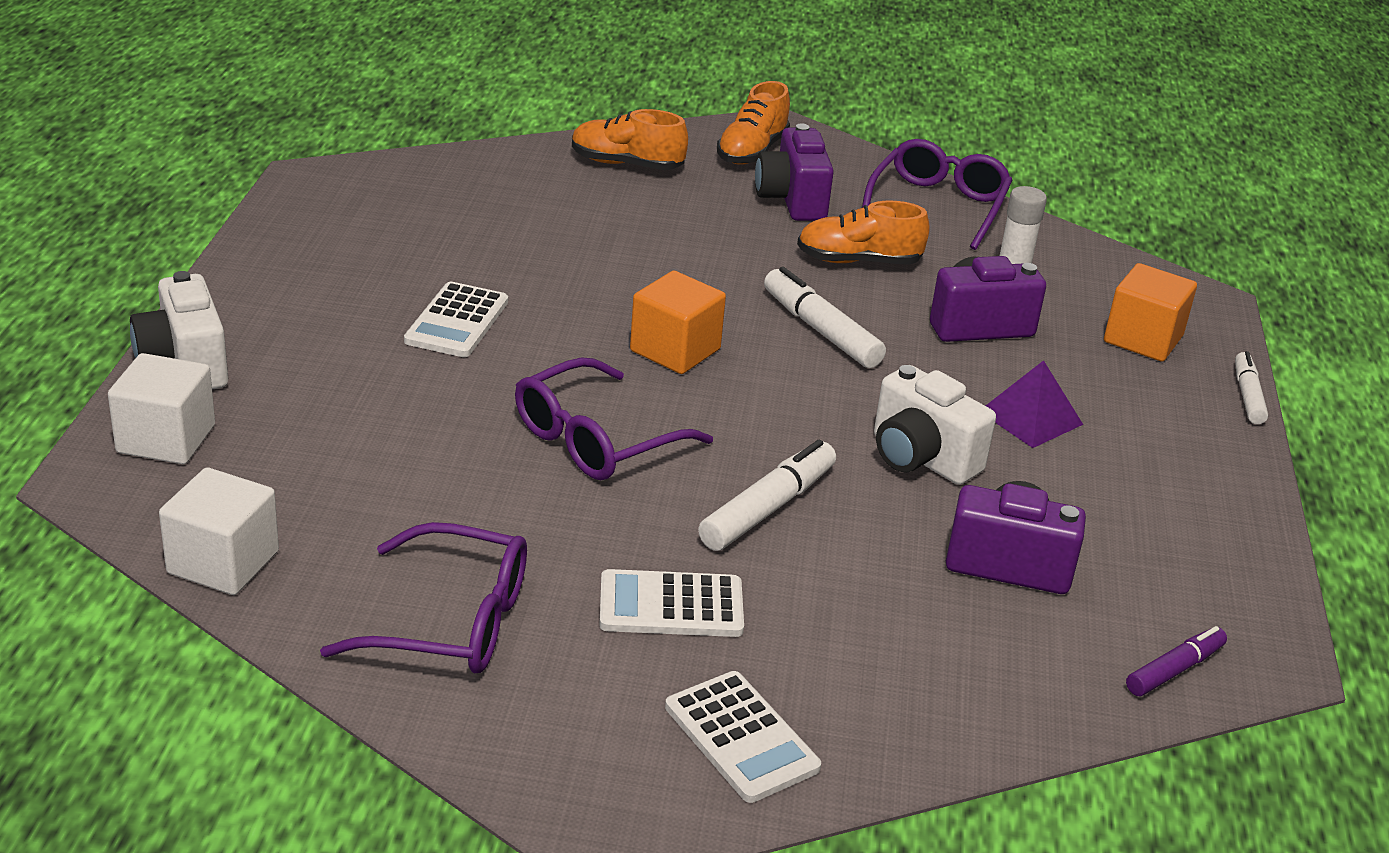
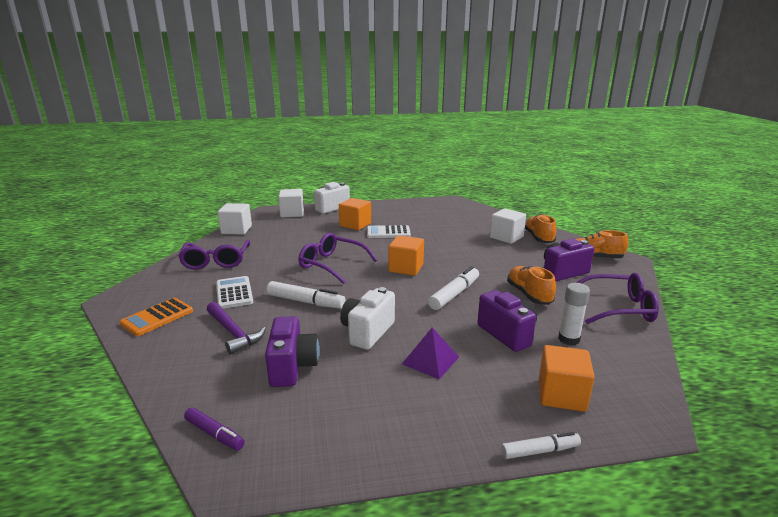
camera: 75 degrees right, 10 degrees down
(361, 354) = (355, 225): none -> orange cube
(597, 194) = (506, 237): none -> white cube
(741, 737) = (157, 317): white calculator -> orange calculator
(860, 623) = (233, 332): none -> purple hammer

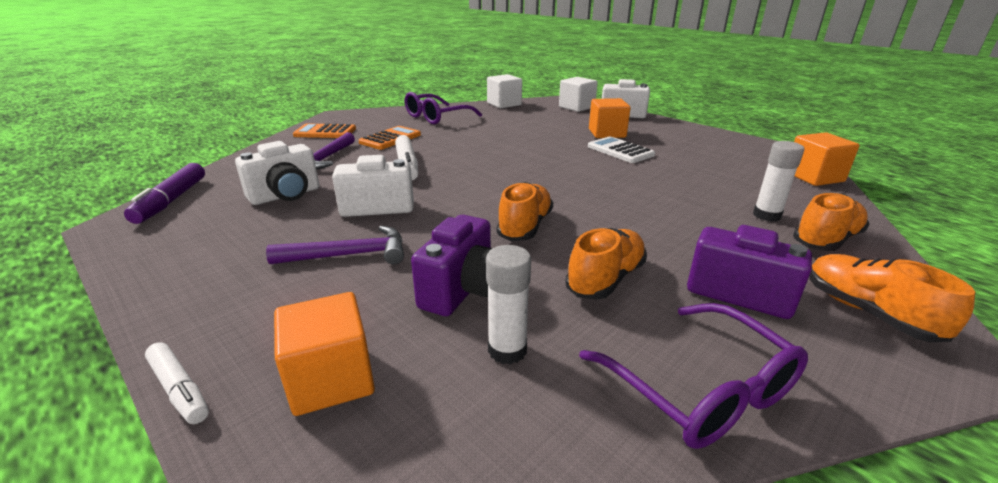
camera: 55 degrees right, 5 degrees up
(214, 434) = (171, 201): purple marker -> purple marker, size x1.57
(234, 293) = (390, 139): white calculator -> orange calculator
(292, 367) = (286, 196): purple camera -> white camera
(332, 264) = (497, 152): purple glasses -> none
(406, 268) = (548, 183): orange cube -> orange cube (814, 177)
(430, 360) = (349, 255): purple pyramid -> purple hammer
(454, 294) = (525, 226): white marker -> orange shoe
(506, 237) = (767, 215): white cube -> white glue stick

